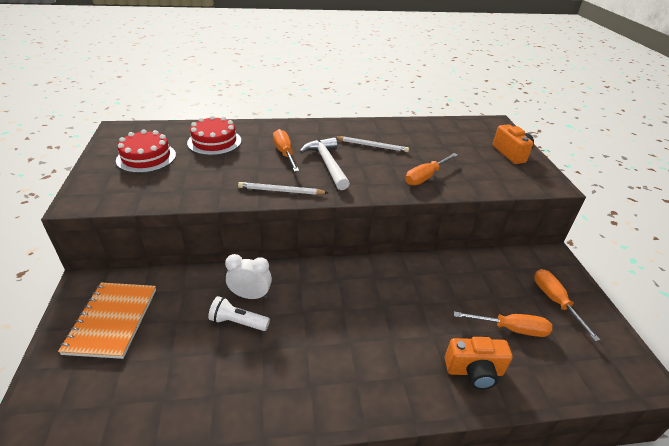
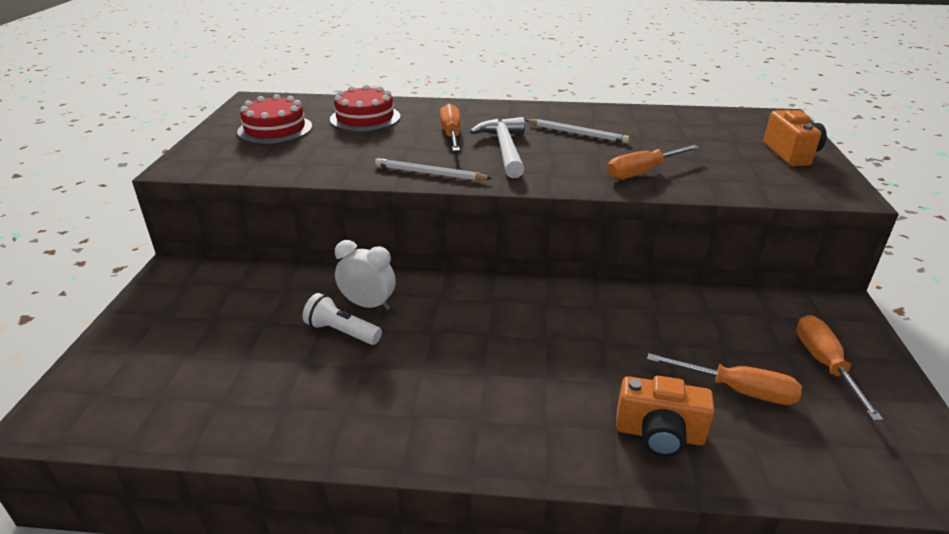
camera: 15 degrees right, 5 degrees down
(112, 320) = (190, 311): orange notebook -> none

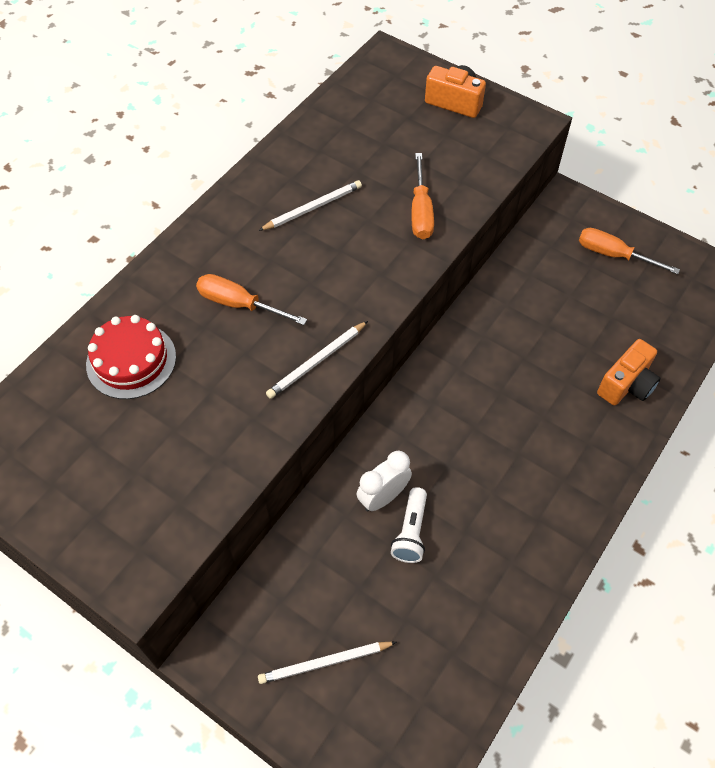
camera: 60 degrees left, 25 degrees up
(184, 326) = (325, 663): none -> white pencil
(275, 129) = (94, 460): red cake -> none
(342, 332) = (411, 532): white flashlight -> white flashlight turned 45 degrees counterclockwise
(505, 149) = (306, 279): white hammer -> none
(737, 390) = (611, 317): orange screwdriver -> none

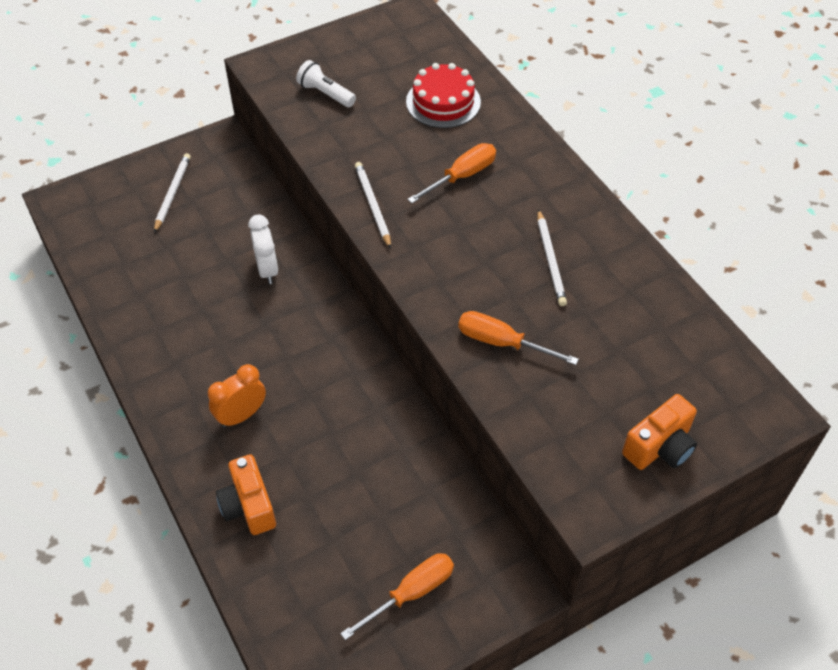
camera: 115 degrees right, 5 degrees down
(411, 532) = (227, 275): white flashlight -> white flashlight (326, 94)
(553, 433) = (241, 415): none -> orange clock

